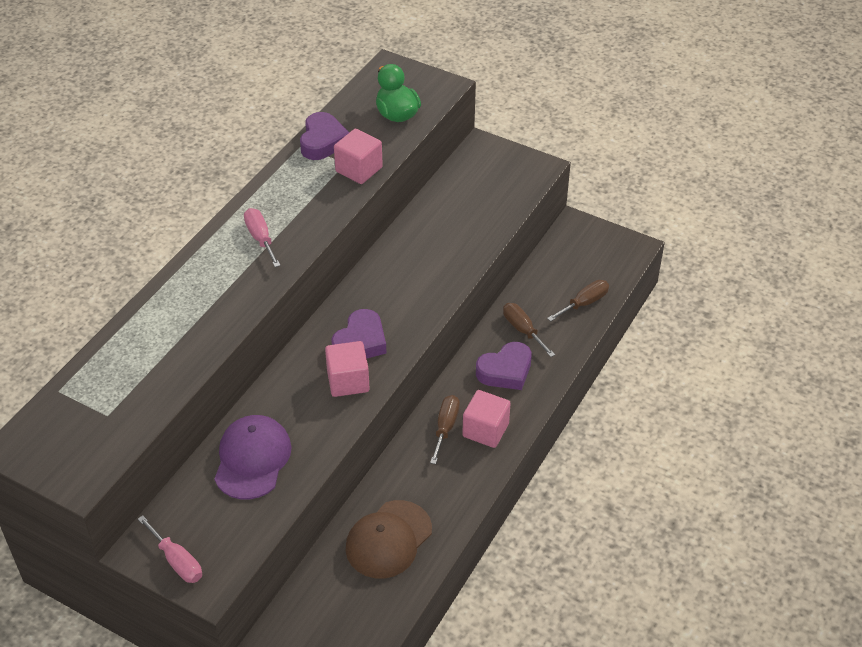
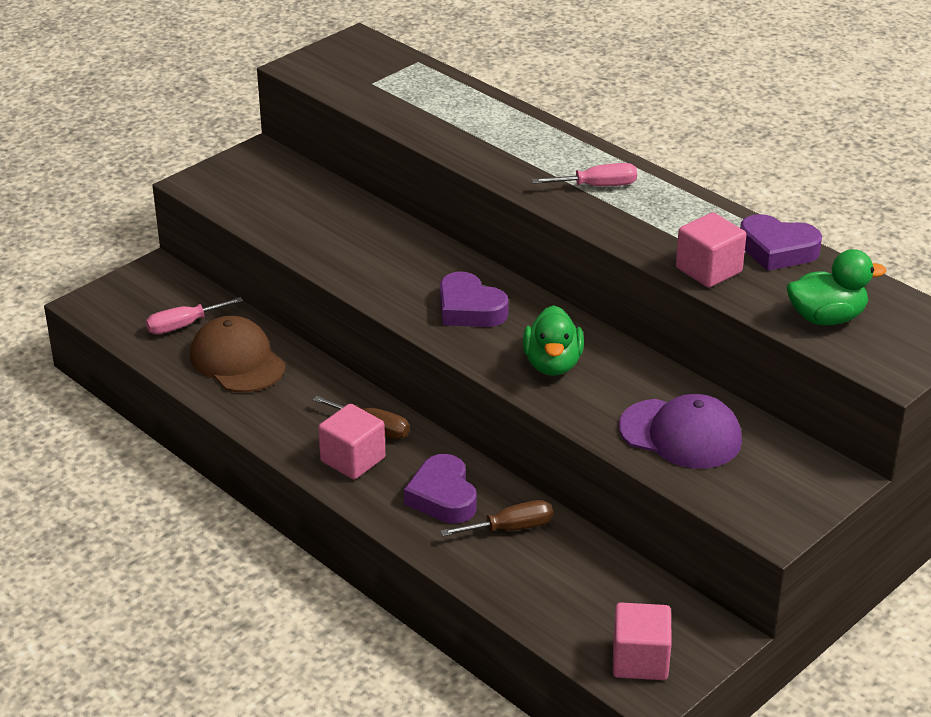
camera: 105 degrees right, 10 degrees down
(177, 561) = (234, 169): pink screwdriver -> pink screwdriver (184, 325)
(252, 459) = (332, 220): purple cap -> purple cap (680, 434)
(348, 381) = (411, 292): pink cube -> pink cube (640, 660)
(414, 285) = (552, 364): none -> green duck
(584, 303) = (542, 603): brown screwdriver -> none

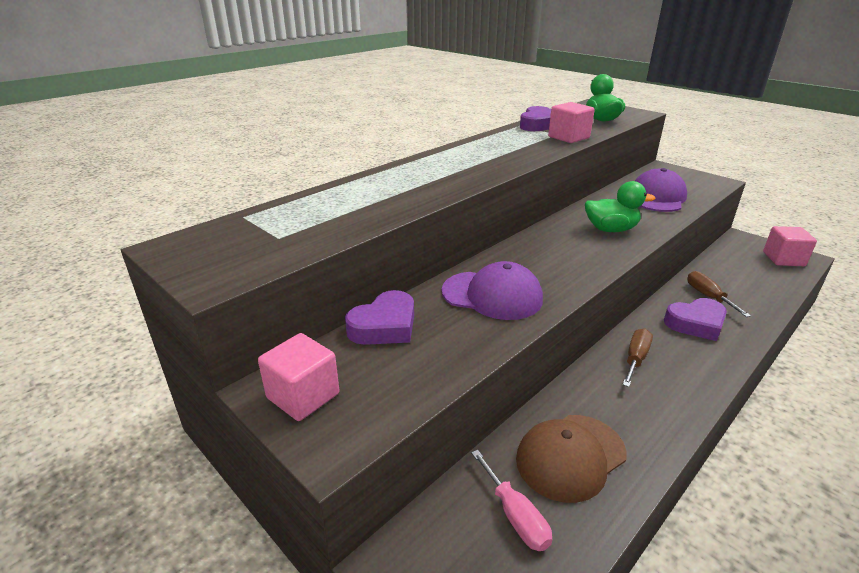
camera: 90 degrees left, 5 degrees down
(353, 459) = (681, 368): pink cube -> pink cube (303, 396)
(386, 258) = (492, 295): none -> purple cap
(469, 309) = (556, 258): purple heart -> purple heart (384, 326)
(597, 186) = (476, 158): pink screwdriver -> none

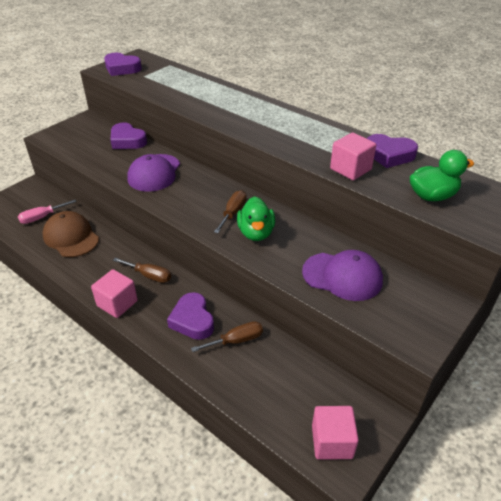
camera: 85 degrees right, 10 degrees up
(225, 260) = (122, 68): none -> purple heart
(303, 396) = (79, 127): pink cube -> pink cube (117, 303)
(578, 240) = (233, 213): none -> brown screwdriver

